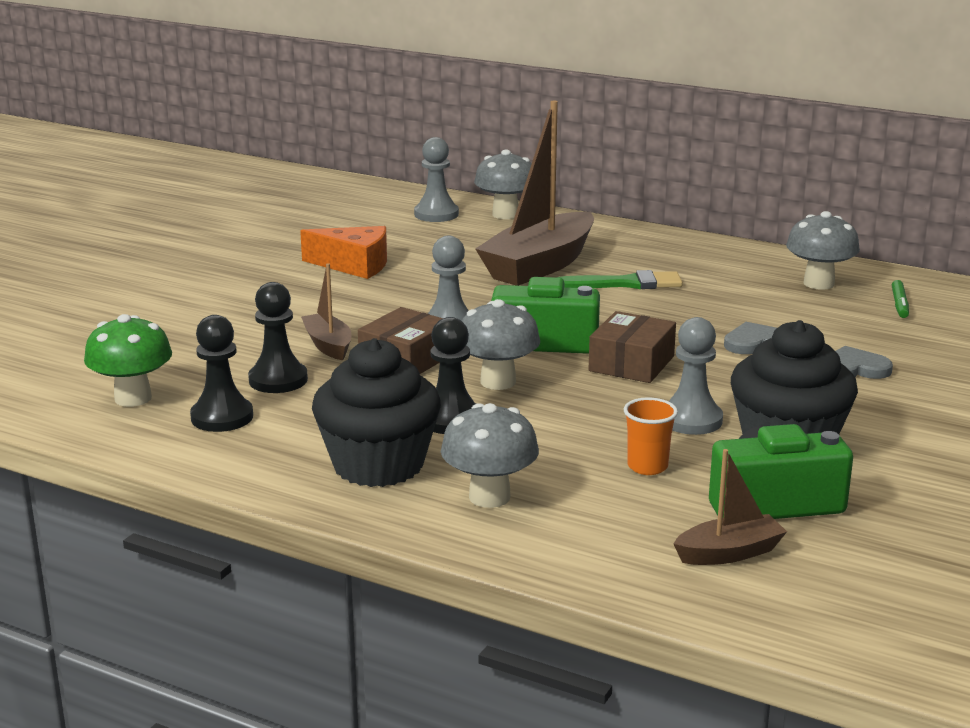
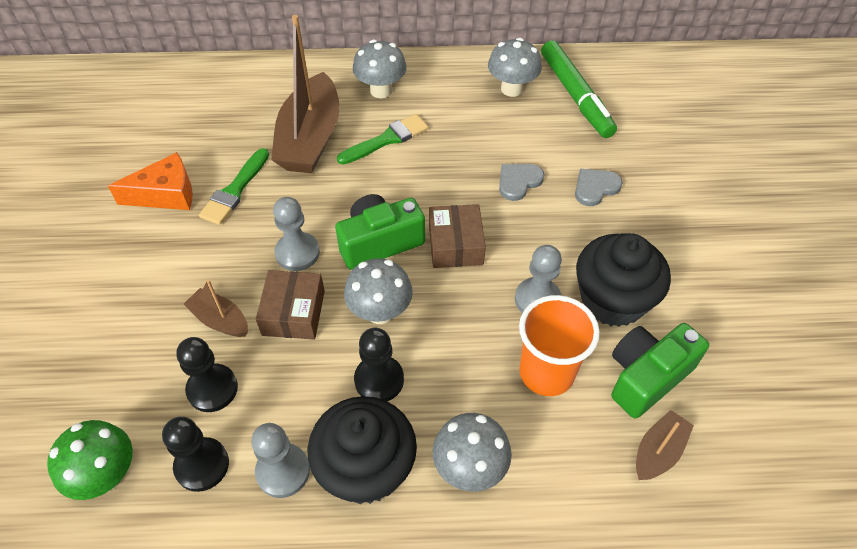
camera: 30 degrees left, 30 degrees up
(425, 278) = (235, 190): none -> green brush
(436, 214) = (185, 94): grey pawn -> grey pawn (283, 471)
(505, 214) = (239, 75): grey mushroom -> grey mushroom (381, 90)
(647, 466) = (546, 373): orange cup -> orange cup, size x1.82
(899, 304) = (575, 96): green marker -> green marker, size x2.38

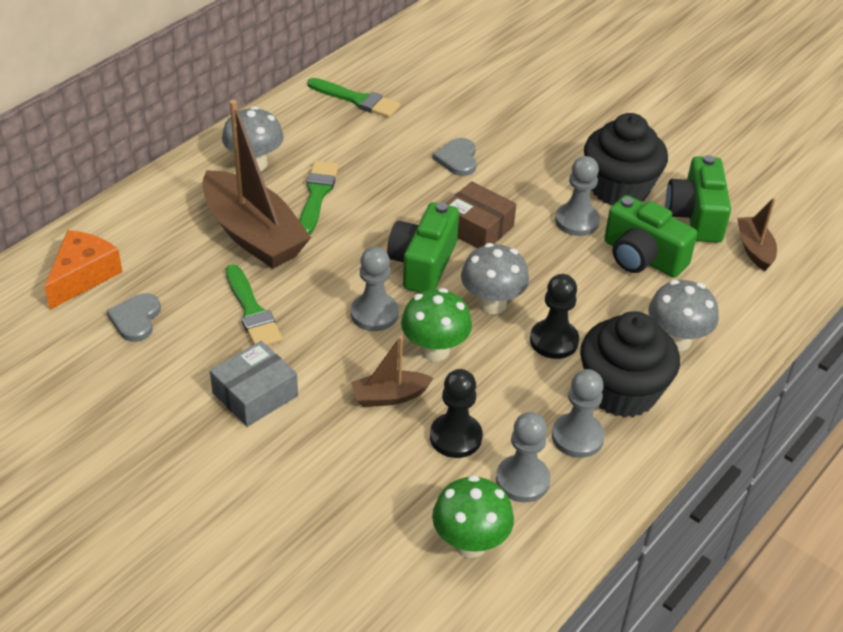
camera: 50 degrees left, 10 degrees down
(156, 247) = (255, 394): none -> grey box
(166, 194) = (196, 356): orange cheese -> orange cheese (83, 276)
(202, 465) = (522, 480): black pawn -> grey pawn
(293, 313) = (434, 350): brown box -> green mushroom
(512, 89) = (357, 100): grey mushroom -> green brush
(546, 373) = (642, 257): orange cup -> green camera
(575, 96) = (410, 77): green marker -> none
(595, 188) = (512, 129): grey heart -> grey heart (136, 319)

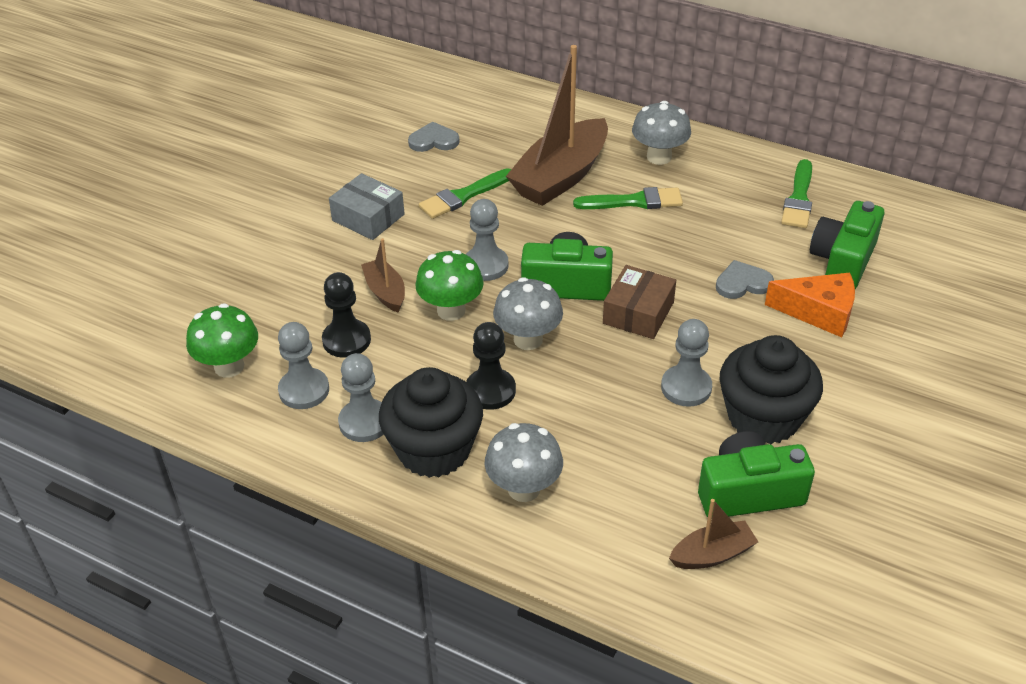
camera: 80 degrees right, 0 degrees up
(83, 276) = (472, 105): orange cheese -> orange cheese (819, 312)
(642, 257) = (650, 448): green camera -> green camera (843, 261)

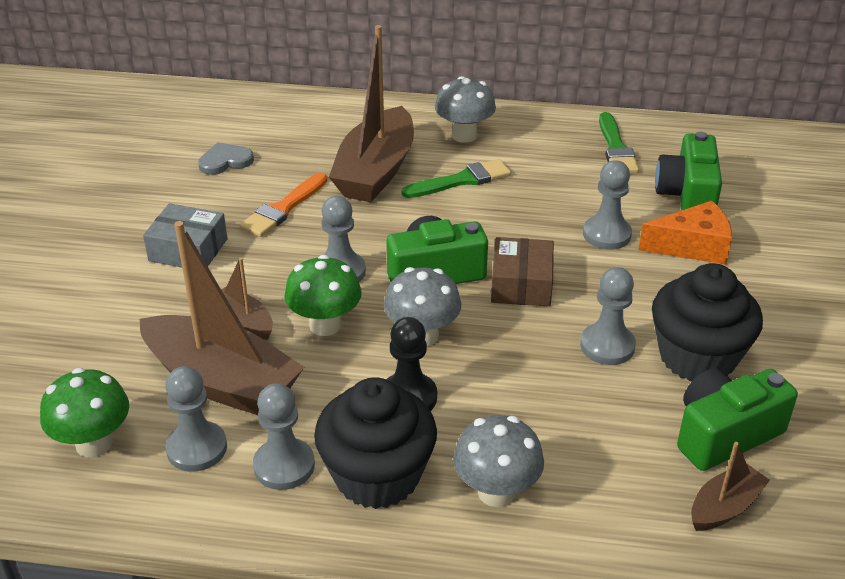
camera: 20 degrees left, 5 degrees down
(346, 340) = (222, 382): black pawn -> brown boat
(463, 196) = (283, 208): green brush -> orange brush
(742, 283) = (607, 234): grey heart -> grey pawn

